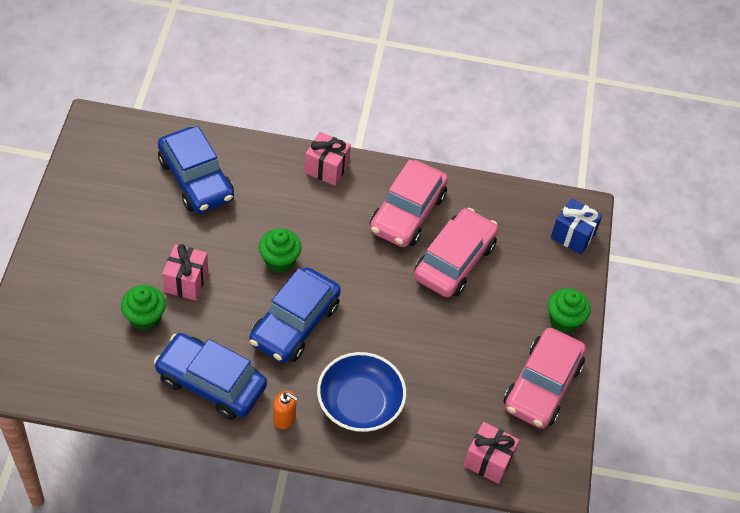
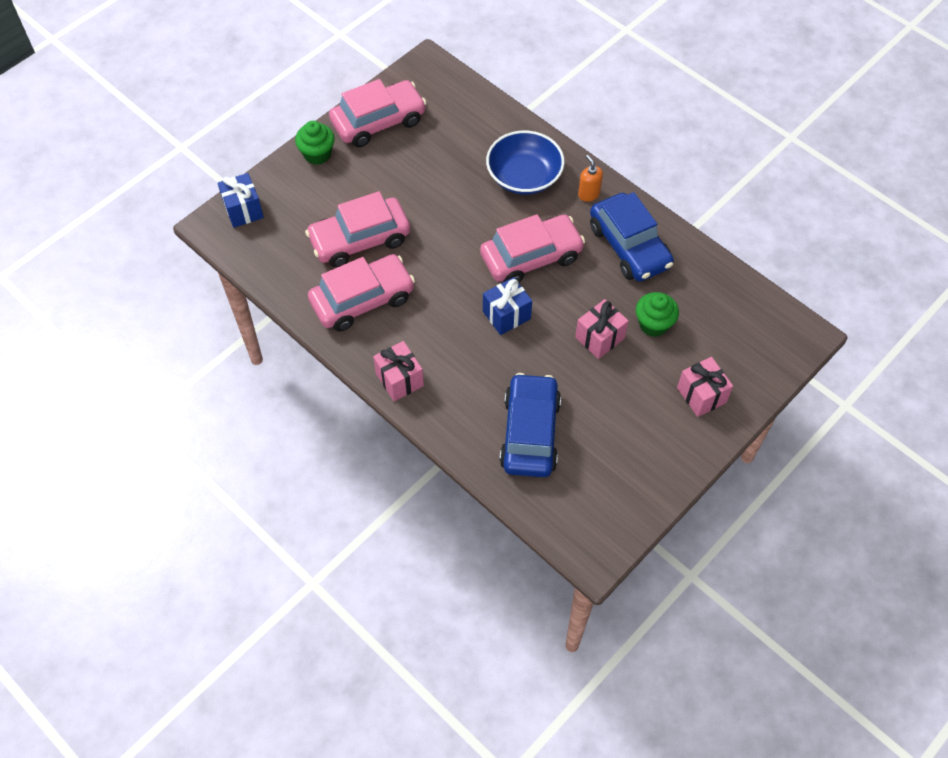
camera: 140 degrees left, 5 degrees up
(279, 261) = (506, 315): green cupcake -> blue gift
(295, 324) = (531, 257): blue car -> pink car
(488, 460) = (461, 98): pink gift -> pink gift (701, 395)

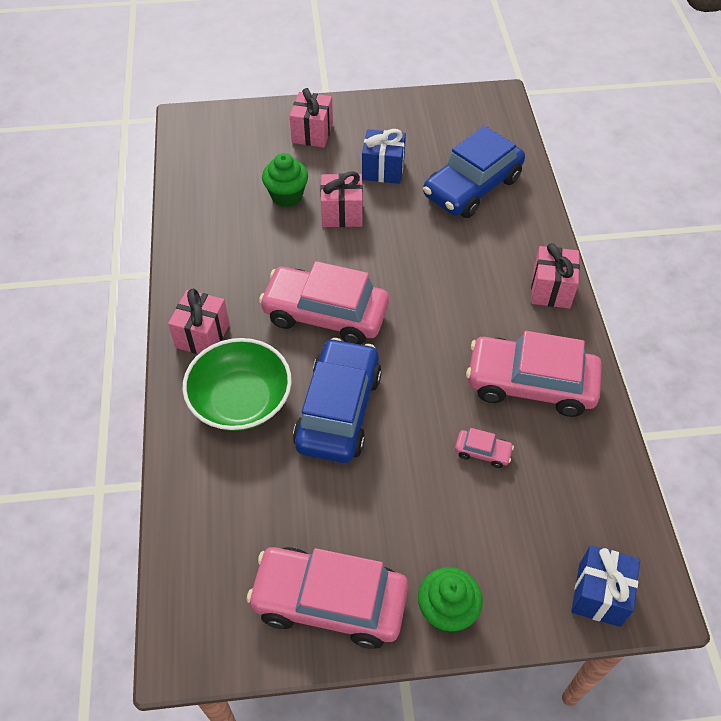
camera: 140 degrees left, 5 degrees down
(360, 240) = (482, 452): pink car -> pink car, size x0.41
(506, 315) = (402, 280): blue gift -> blue gift (383, 170)
(524, 176) = (241, 400): blue bowl -> green bowl
(588, 194) = (202, 336): orange soap dispenser -> pink gift
(629, 246) = (228, 265): blue car -> blue car (338, 410)

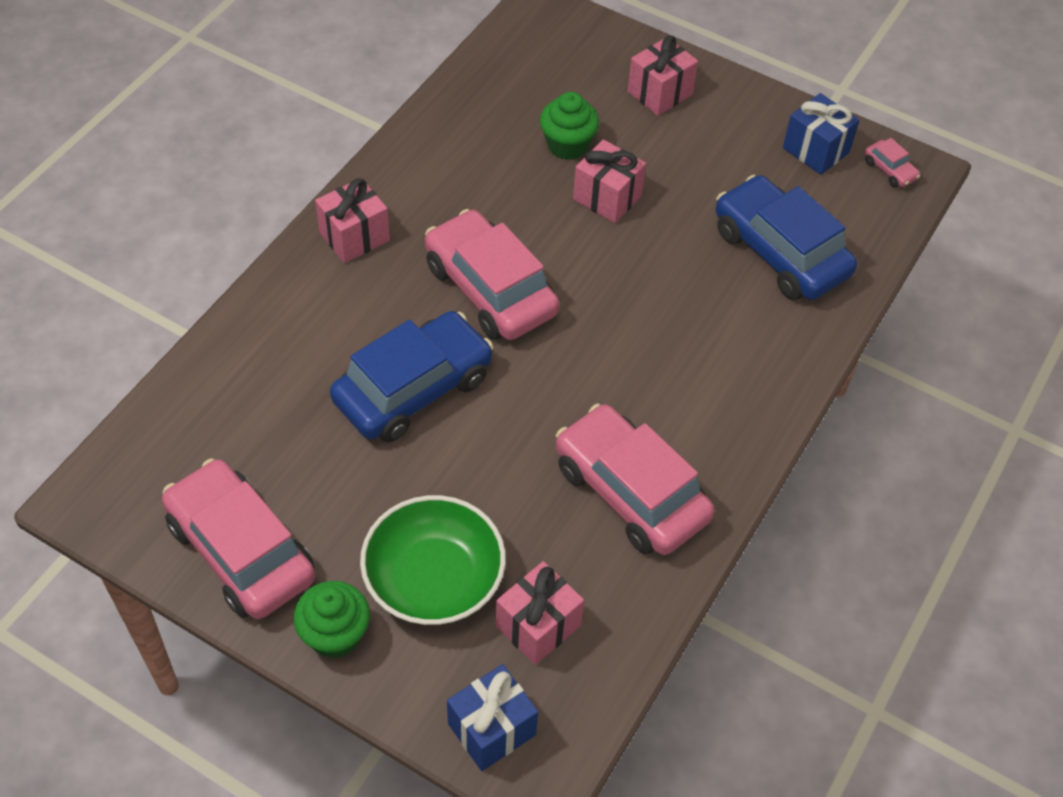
camera: 35 degrees right, 0 degrees up
(241, 400) = (333, 319): green bowl -> green bowl (434, 579)
(383, 170) = (698, 176): blue gift -> blue gift (816, 150)
(472, 187) = (780, 252): blue car -> blue car turned 60 degrees clockwise
(482, 452) = (513, 522): pink car -> pink car (889, 170)
(551, 290) = (754, 414): pink gift -> pink gift (538, 626)

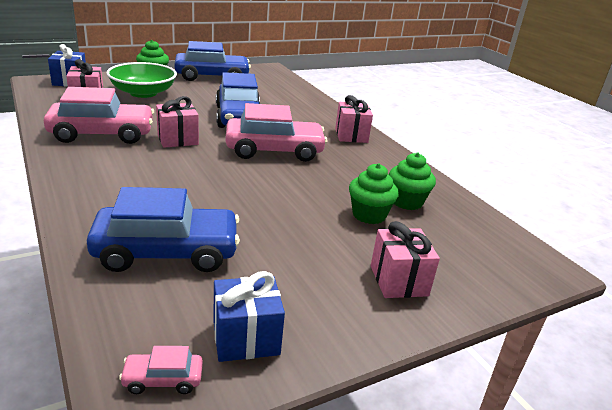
camera: 120 degrees right, 25 degrees down
(241, 551) = (212, 76): pink car -> blue car
(507, 126) = (406, 202): none -> green cupcake
(607, 197) = (304, 208): pink gift -> pink gift (177, 139)

